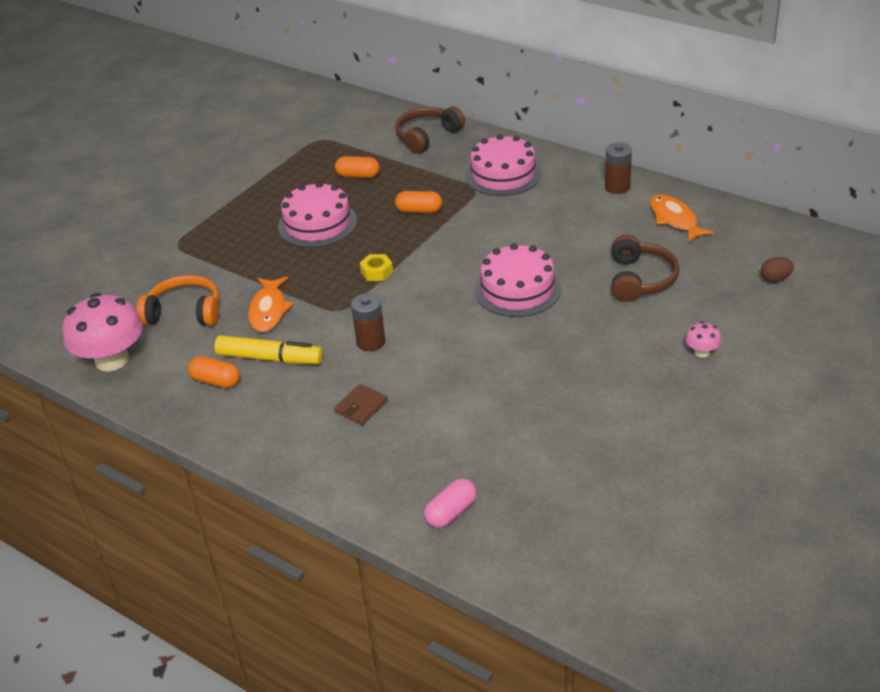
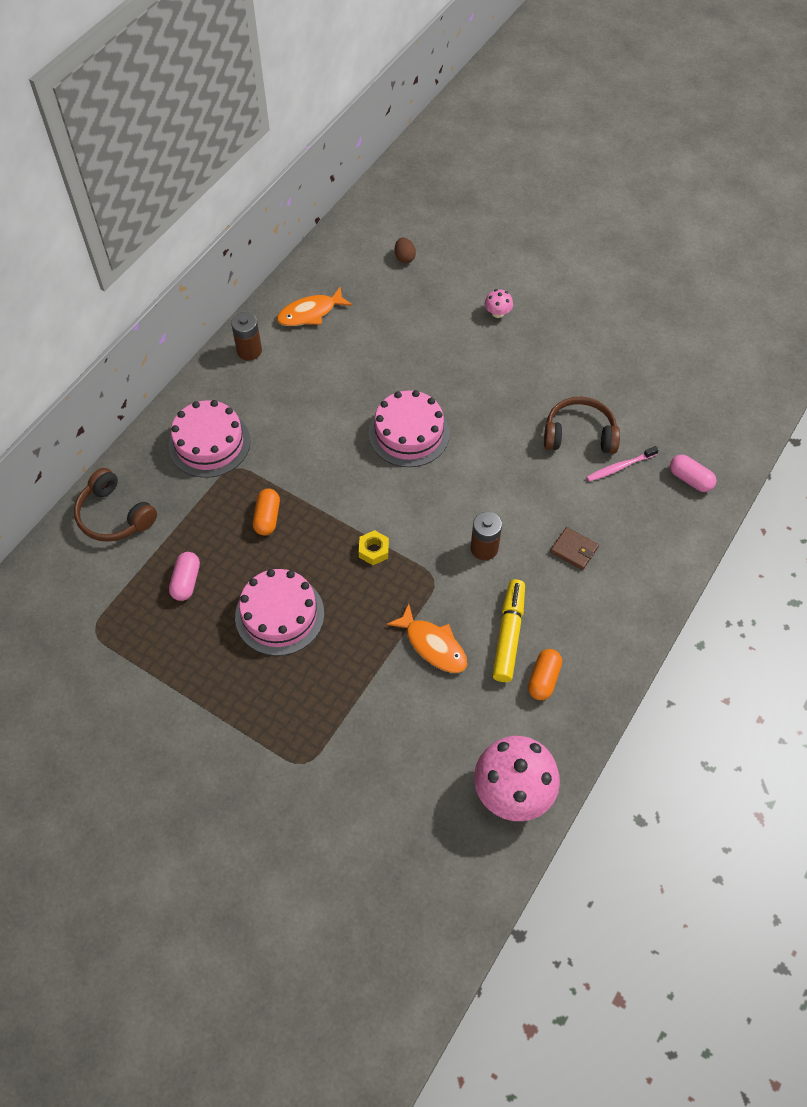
camera: 95 degrees left, 20 degrees up
(184, 312) = (434, 730): orange headphones -> none
(269, 310) = (433, 645): orange fish -> orange fish turned 45 degrees clockwise
(358, 175) = (186, 581): orange capsule -> pink capsule
(471, 449) = (620, 467): none -> pink toothbrush
(640, 279) = (399, 344): brown headphones -> brown headphones (579, 435)

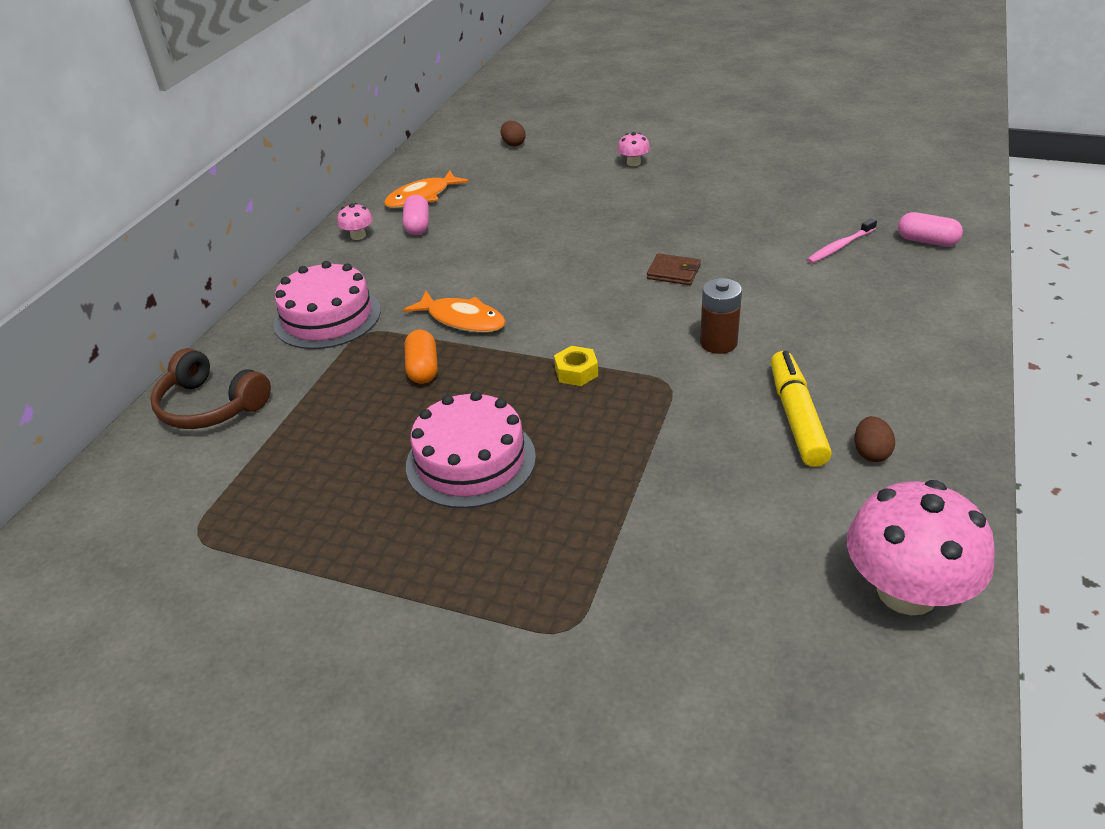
camera: 10 degrees left, 20 degrees down
(186, 581) = (326, 452): pink capsule -> pink capsule (417, 226)
(249, 351) = (358, 236): brown battery -> pink mushroom
(409, 433) = (576, 265): pink cake -> none
(433, 645) = (700, 449): orange fish -> orange fish (462, 319)
(543, 679) = (871, 453): orange capsule -> brown egg
(574, 550) = (831, 323): brown wallet -> brown wallet (673, 272)
(579, 435) = (777, 231): brown headphones -> none

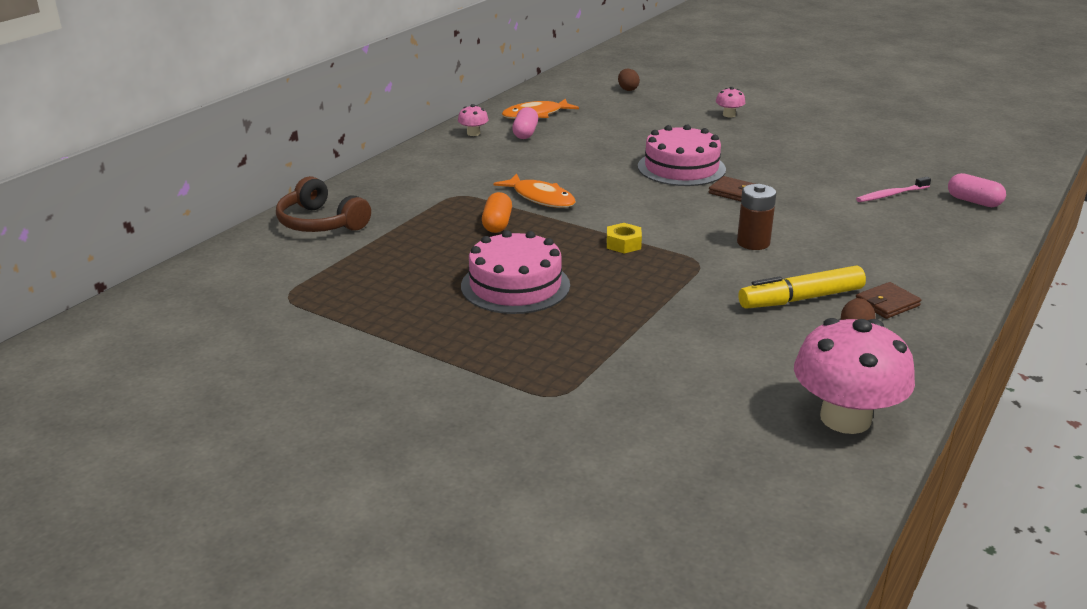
camera: 10 degrees right, 10 degrees down
(327, 317) = (431, 181): pink cake -> pink cake (681, 168)
(796, 417) = (800, 299): yellow marker -> yellow marker turned 120 degrees counterclockwise
(890, 405) = (887, 303): none -> brown wallet

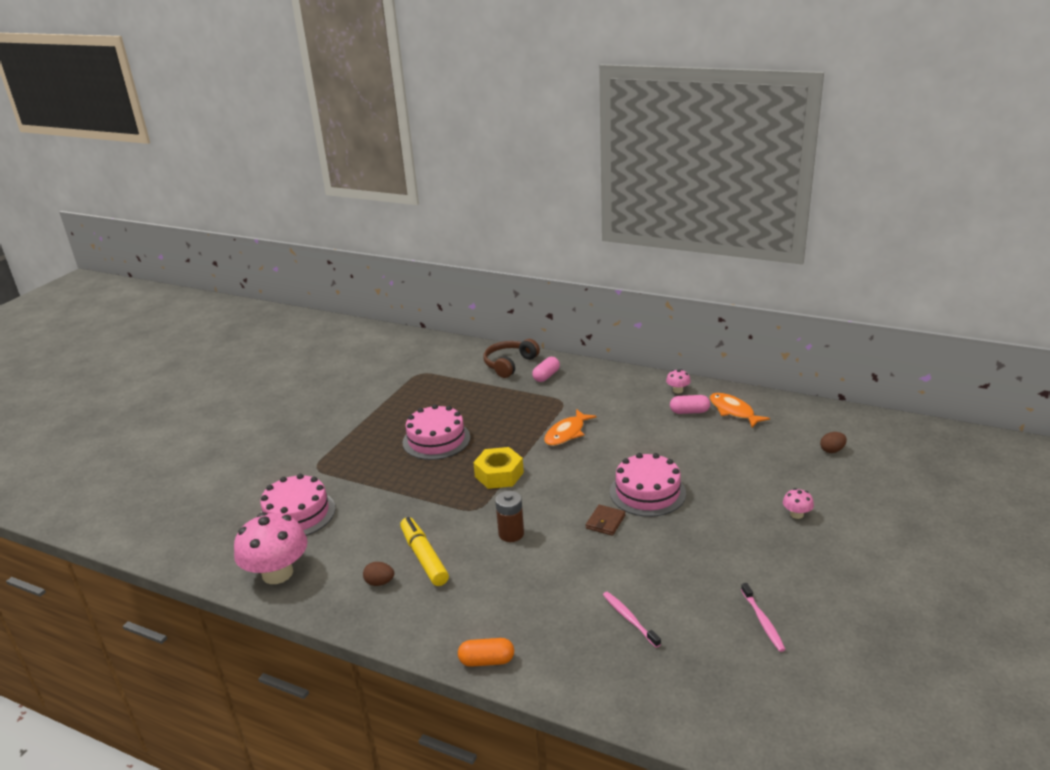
camera: 85 degrees right, 0 degrees up
(497, 224) = (520, 422): orange capsule -> orange capsule (487, 661)
(623, 244) = (499, 474): yellow nut -> yellow nut, size x1.74
(691, 408) = (297, 514): none -> pink cake
(882, 145) = (763, 621): none -> pink toothbrush
(887, 303) = (418, 601): brown wallet -> none
(973, 201) = (630, 679): pink capsule -> pink capsule (546, 376)

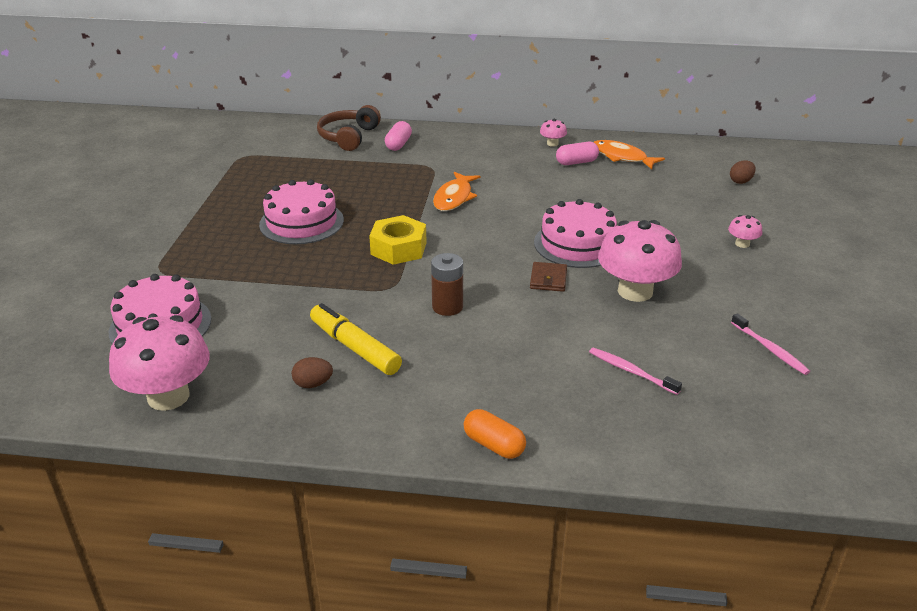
camera: 20 degrees left, 5 degrees up
(487, 661) = (494, 445): orange capsule -> orange capsule turned 60 degrees clockwise
(673, 545) = (635, 291): none -> pink mushroom

